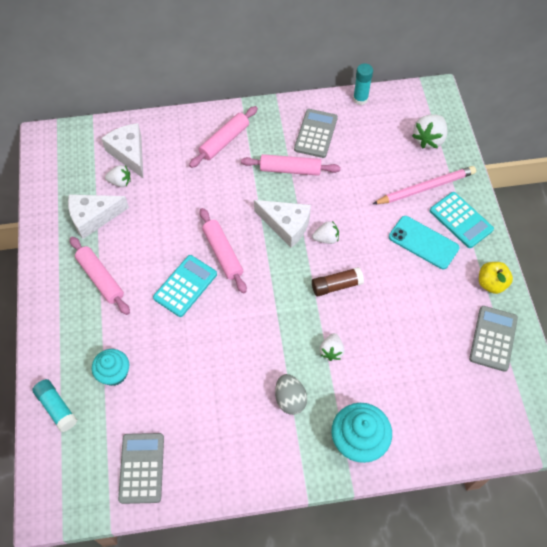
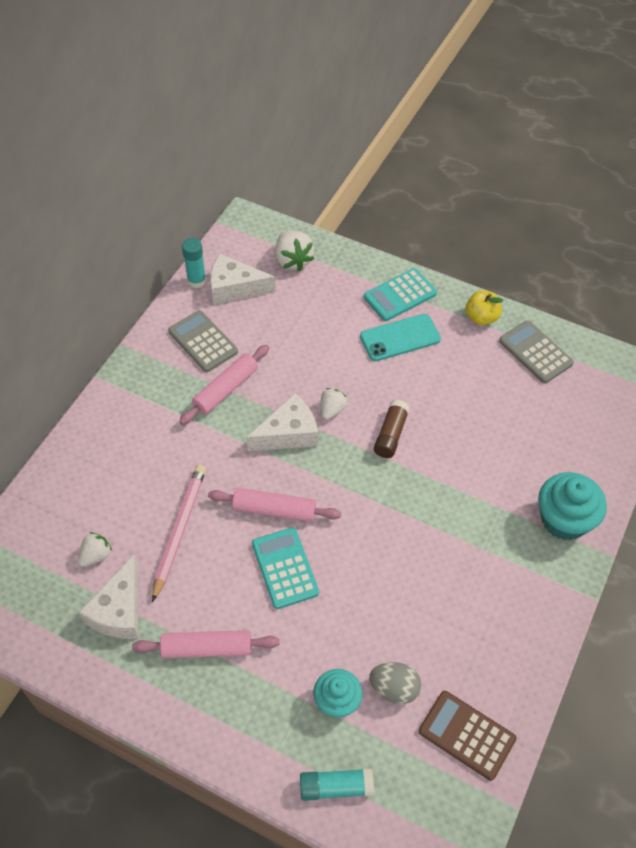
camera: 55 degrees left, 5 degrees down
(129, 153) = (65, 524): white cheese -> white cheese (234, 288)
(141, 468) = (466, 735): grey calculator -> brown calculator
(224, 141) = (136, 424): pink rolling pin -> none
(290, 399) = (483, 550): grey egg -> grey egg (394, 688)
(331, 351) = (457, 483): white strawberry -> none
(426, 187) = (343, 297): pink pencil -> pink pencil (179, 530)
(461, 220) = (400, 295): turquoise calculator -> turquoise calculator turned 150 degrees clockwise

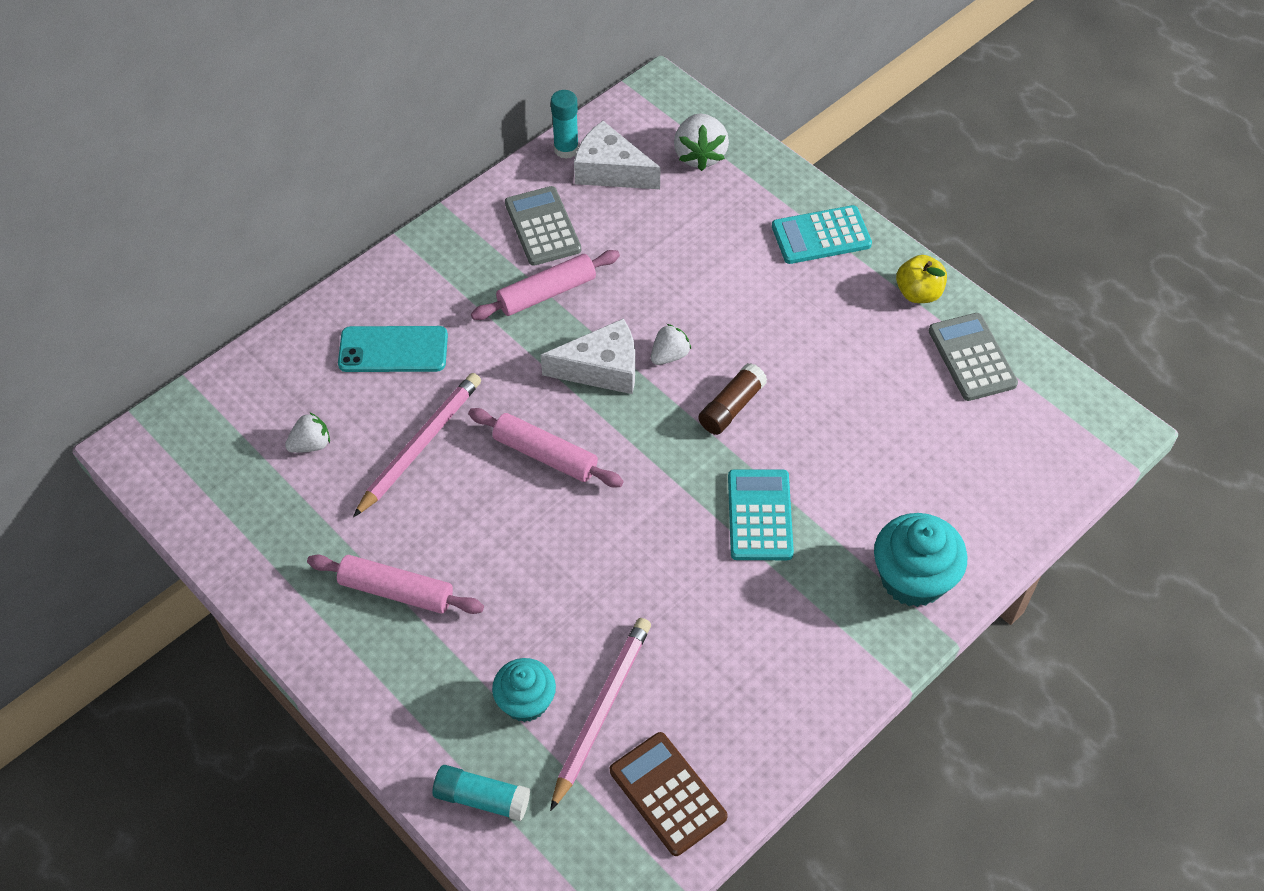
camera: 20 degrees right, 0 degrees up
(119, 611) = (313, 516): white cheese -> none
(284, 568) = (528, 528): turquoise calculator -> turquoise calculator (759, 515)
(394, 688) = (601, 710): grey egg -> pink pencil
(400, 338) = (797, 290): turquoise phone -> turquoise phone (393, 350)

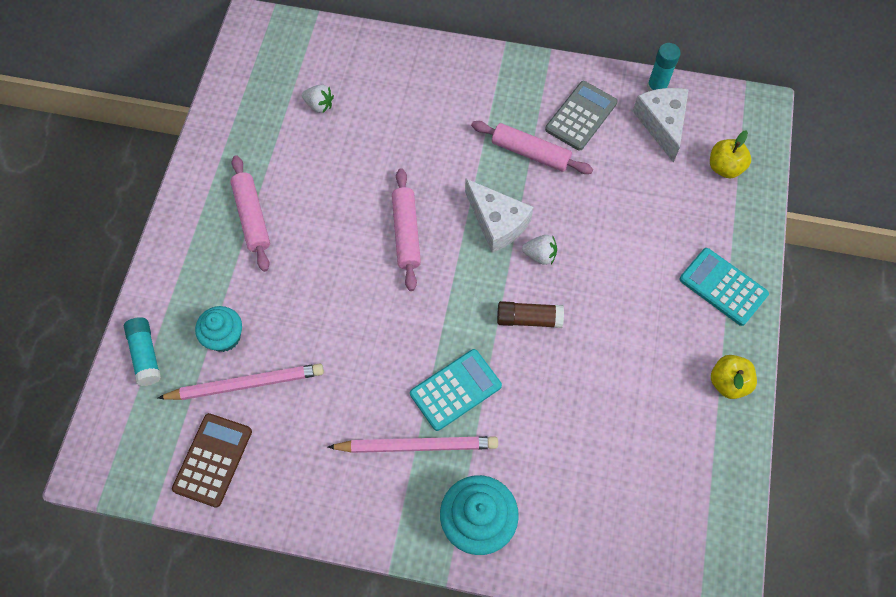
camera: 55 degrees right, 10 degrees up
(393, 350) = (419, 100): turquoise phone -> none
(420, 445) = (362, 161): pink pencil -> pink pencil (417, 445)
(699, 155) = (724, 167): white strawberry -> yellow apple
(971, 357) = (700, 454): grey calculator -> none

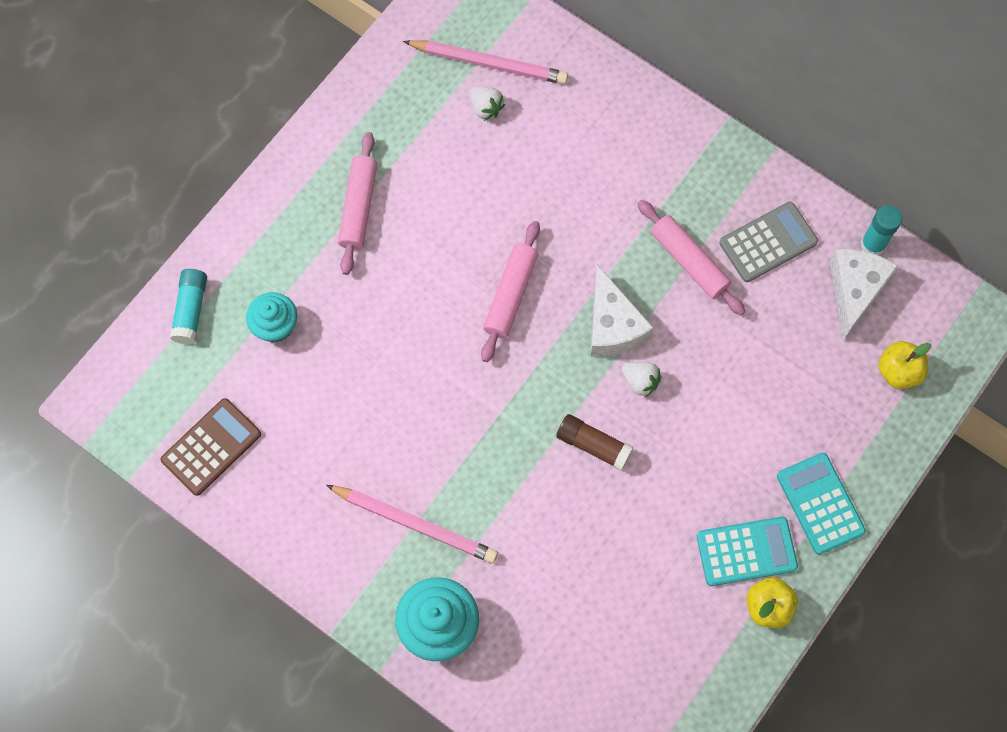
camera: 25 degrees right, 5 degrees up
(246, 384) = (275, 385): pink pencil -> pink pencil (489, 64)
(455, 389) = (481, 485): turquoise calculator -> turquoise calculator (746, 551)

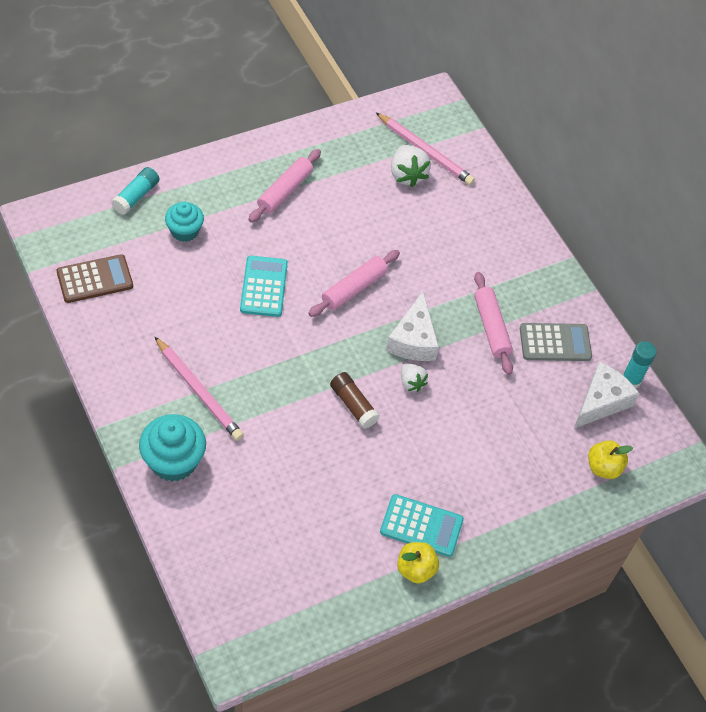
camera: 20 degrees right, 15 degrees down
(486, 108) = (407, 175): white strawberry -> white strawberry, size x1.61
(820, 503) = (494, 522): turquoise calculator -> turquoise calculator (263, 287)

